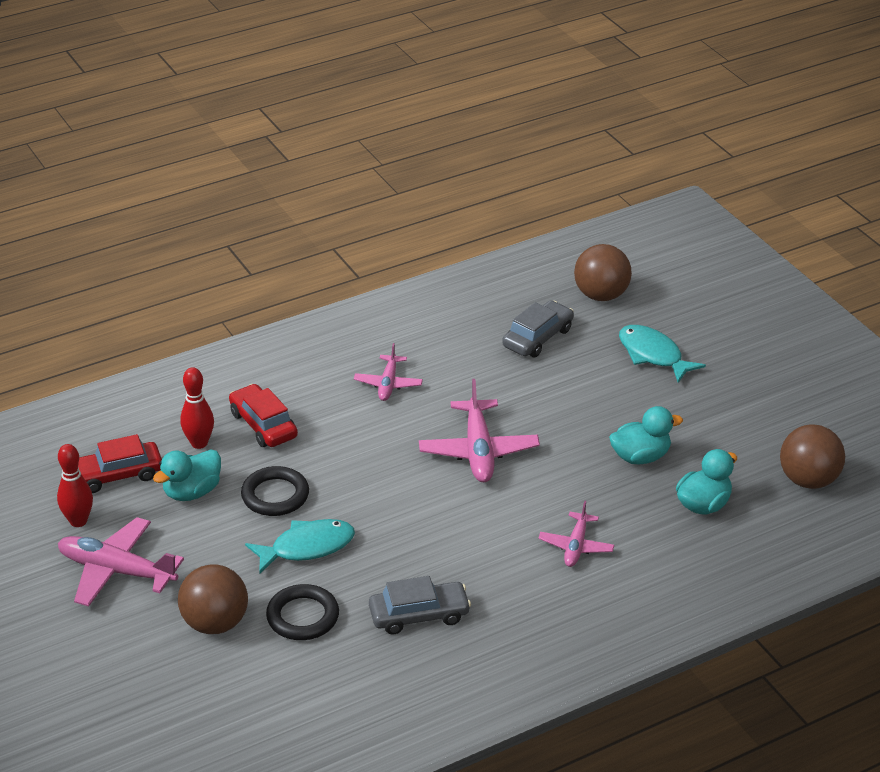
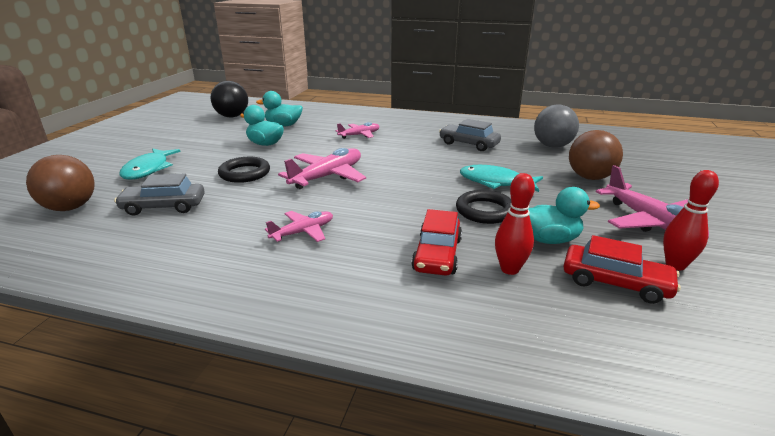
camera: 135 degrees left, 10 degrees down
(303, 616) = (532, 163): black ring -> black ring (245, 173)
(311, 683) = (552, 146): none -> grey ball
(808, 480) = (232, 116): brown ball -> black ball

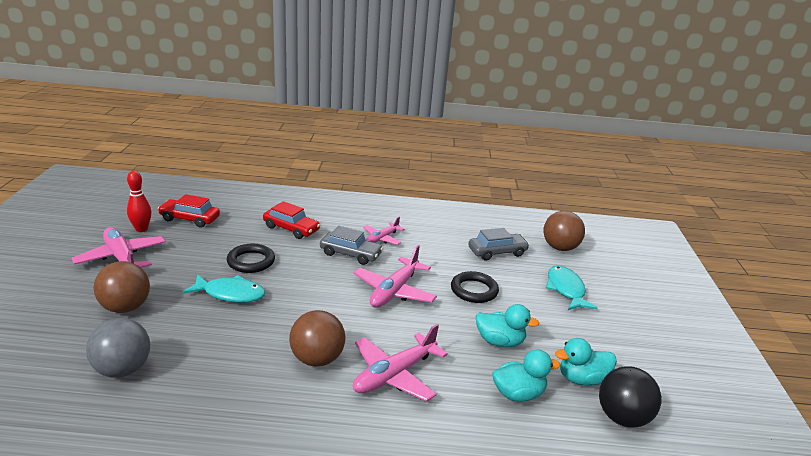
camera: 165 degrees right, 0 degrees up
(359, 135) = (394, 375): pink plane -> pink plane, size x1.68
(412, 143) = (317, 359): none -> brown ball
(437, 254) = (291, 229): red car -> red car turned 120 degrees clockwise
(469, 144) = (240, 364): grey car -> grey car (350, 254)
(509, 269) = (248, 223): red bowling pin -> none
(549, 239) = (212, 241): turquoise duck -> turquoise duck (582, 379)

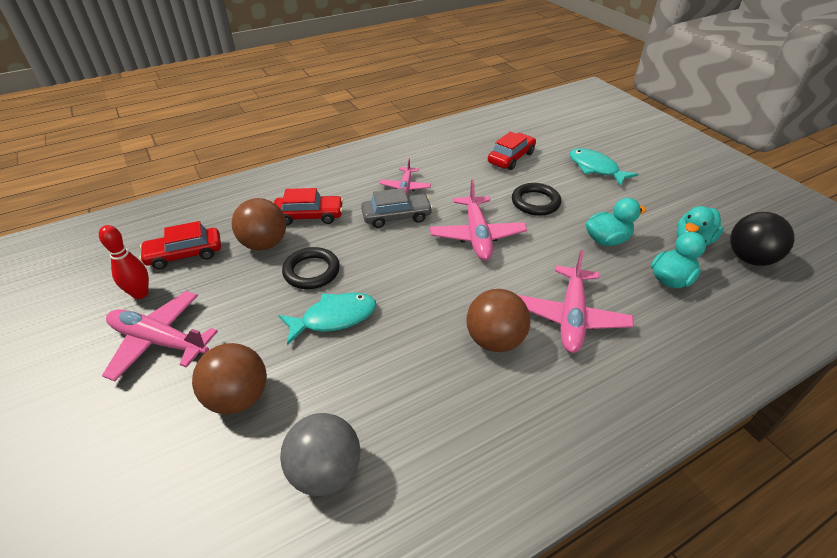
camera: 30 degrees left, 15 degrees up
(497, 252) = (511, 158): grey car -> red car
(560, 248) = (550, 133): brown ball -> brown ball (264, 244)

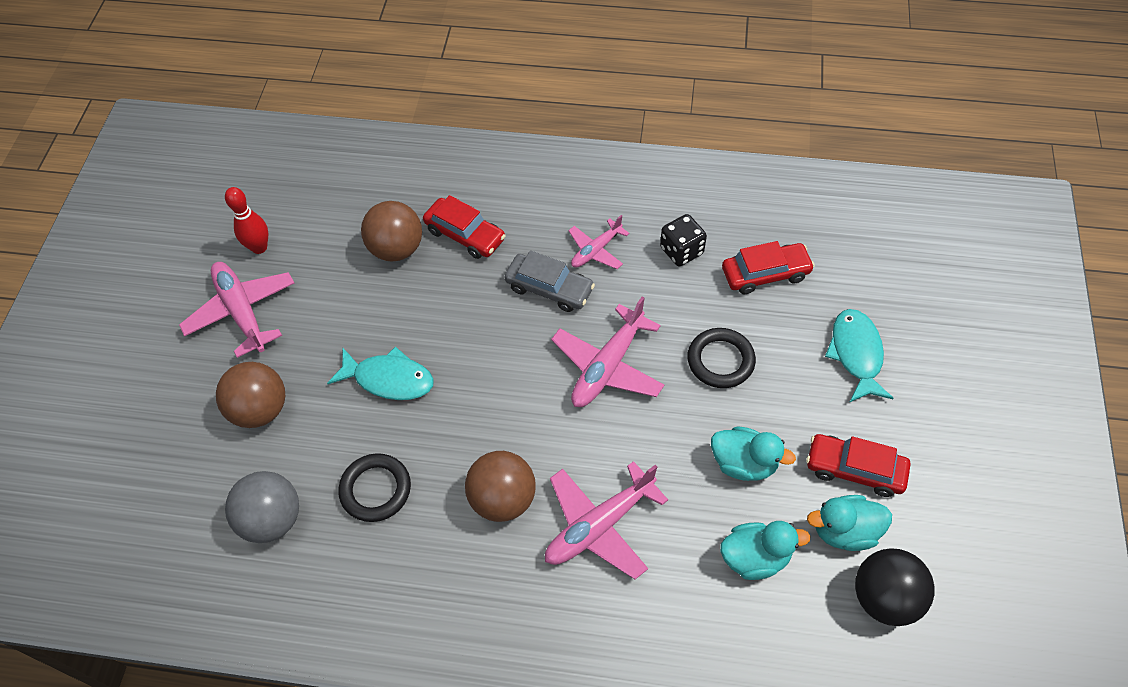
camera: 40 degrees right, 15 degrees up
(185, 254) = (322, 220): red car -> red car (854, 469)
(311, 271) = (412, 311): black ring -> black ring (375, 489)
(455, 167) = (681, 251): none -> black dice

